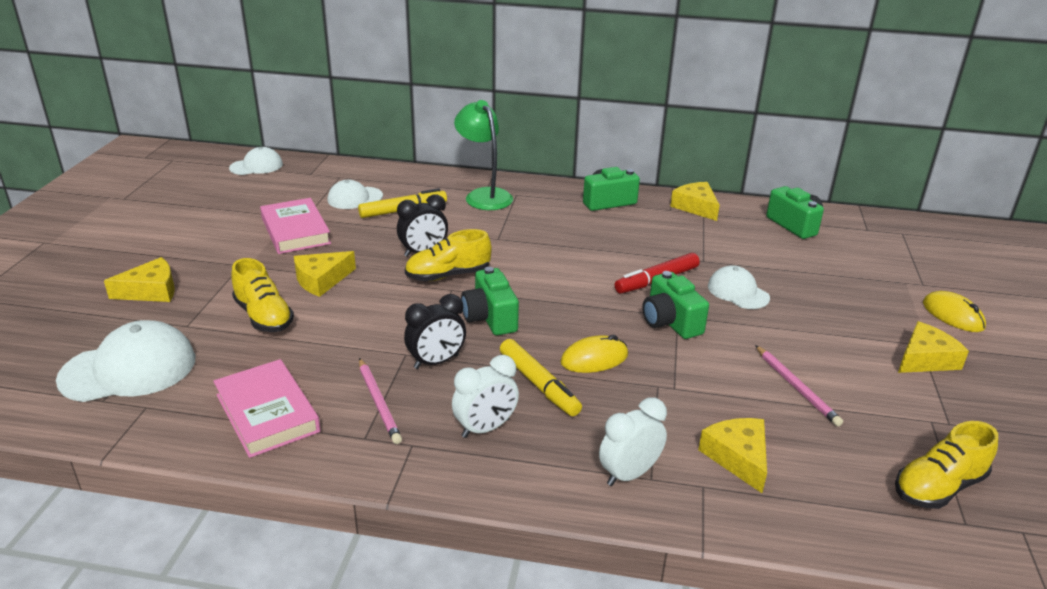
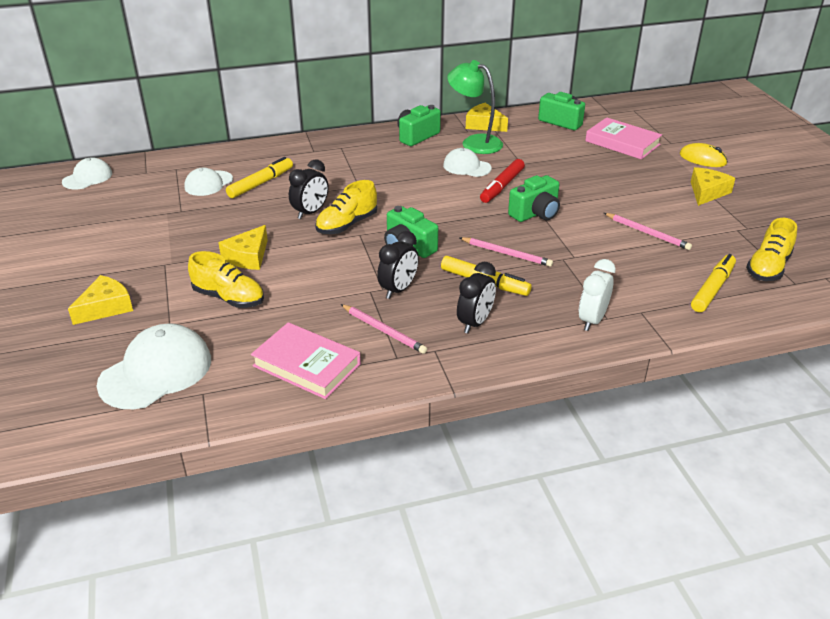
camera: 25 degrees left, 5 degrees up
(295, 231) = (184, 223): pink book -> pink book (622, 143)
(484, 195) = (316, 154): green lamp -> green lamp (474, 142)
(485, 428) = (475, 323): white clock -> black clock
(594, 359) = (506, 253): yellow mouse -> pink pencil
(670, 322) = (535, 213): green camera -> green camera turned 75 degrees counterclockwise
(738, 292) = (562, 180): white cap -> white cap (466, 167)
(738, 457) = (647, 288): yellow cheese -> none
(830, 489) = (712, 289): none -> yellow marker

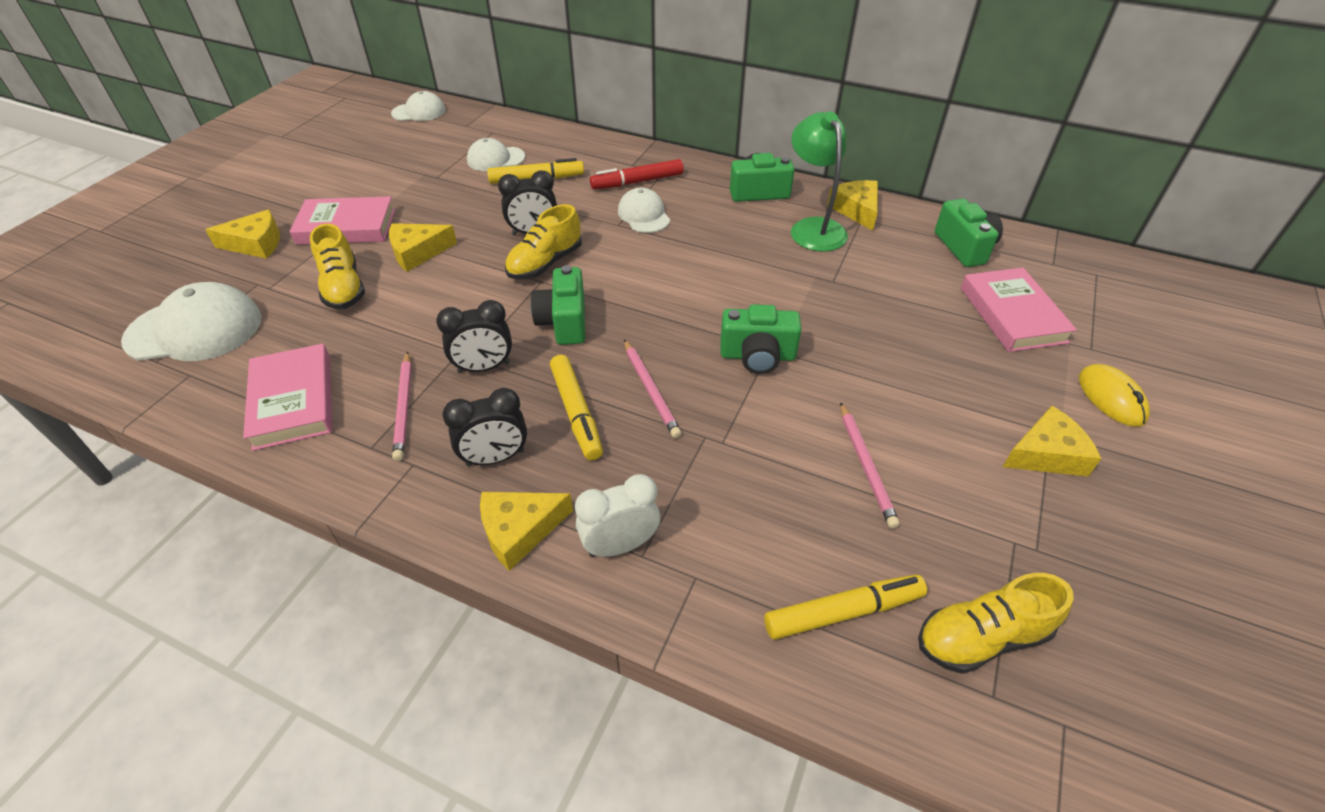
camera: 40 degrees right, 10 degrees up
(164, 266) = (347, 227): none -> pink book
(347, 225) = (545, 263): yellow shoe -> yellow shoe turned 45 degrees counterclockwise
(466, 167) = (761, 254): white cap -> white cap (644, 215)
(502, 186) = (767, 299): red marker -> red marker (637, 182)
(537, 342) = (519, 530): none -> yellow cheese

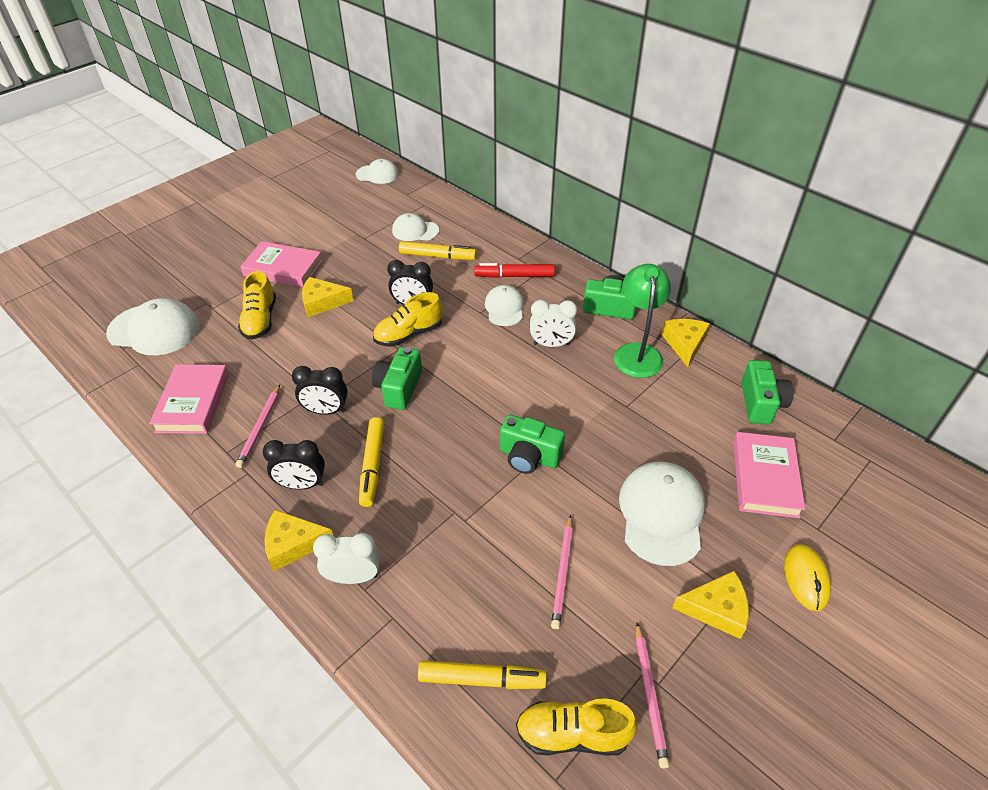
camera: 20 degrees right, 0 degrees up
(256, 244) = (218, 269): yellow cheese -> none
(651, 390) = (434, 462): pink pencil -> pink pencil (650, 695)
(717, 239) = (551, 344): none -> white clock
(933, 376) = (661, 514): none -> white cap

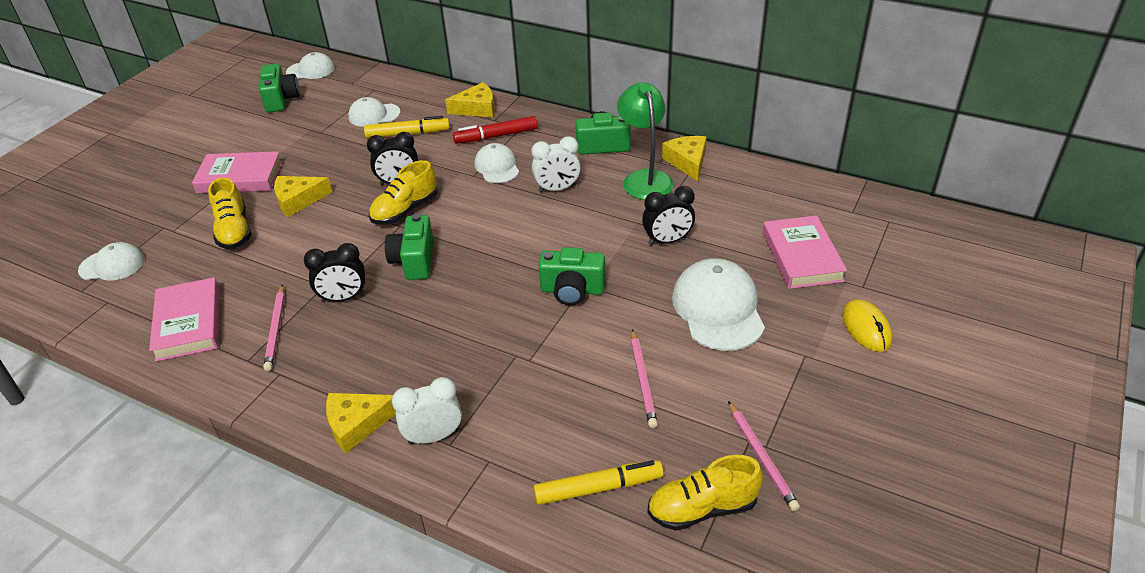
camera: 15 degrees left, 5 degrees down
(154, 330) = (112, 265): white cap -> white cap, size x0.60
(302, 484) = (344, 370): black clock -> black clock (667, 241)
(372, 465) = (414, 335): yellow marker -> none
(716, 609) = (796, 373): yellow cheese -> yellow cheese (477, 108)
(761, 403) = (776, 196): green camera -> green camera (281, 99)

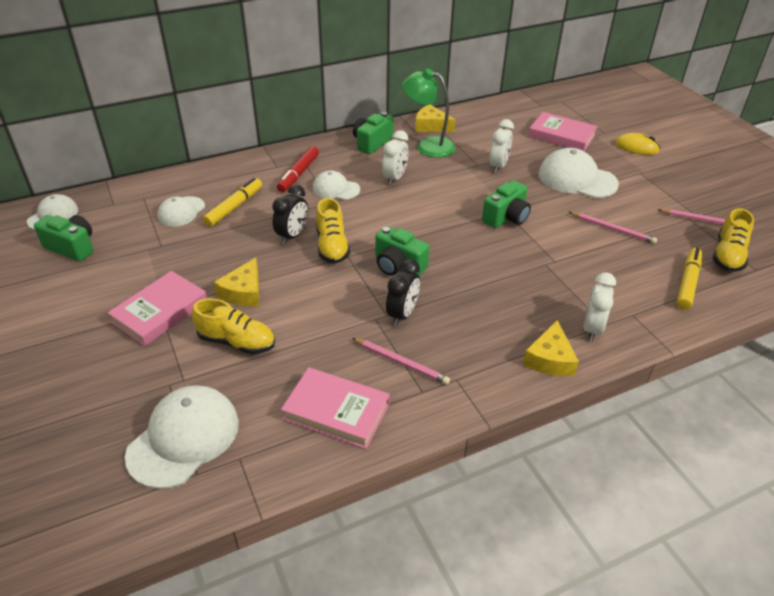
camera: 55 degrees left, 0 degrees up
(112, 265) = (184, 438): white cap -> white cap, size x1.68
(477, 108) = (250, 167): yellow cheese -> none
(667, 241) = (498, 166): black clock -> white clock

